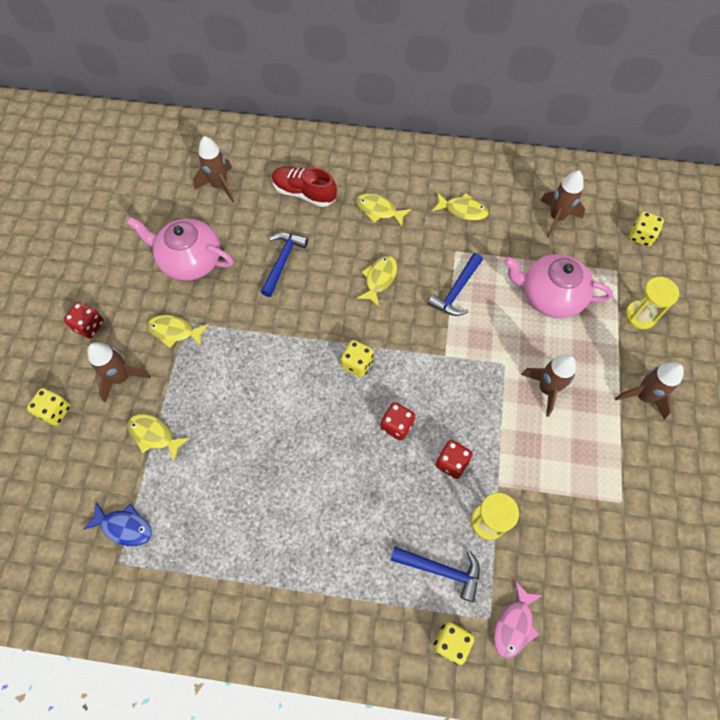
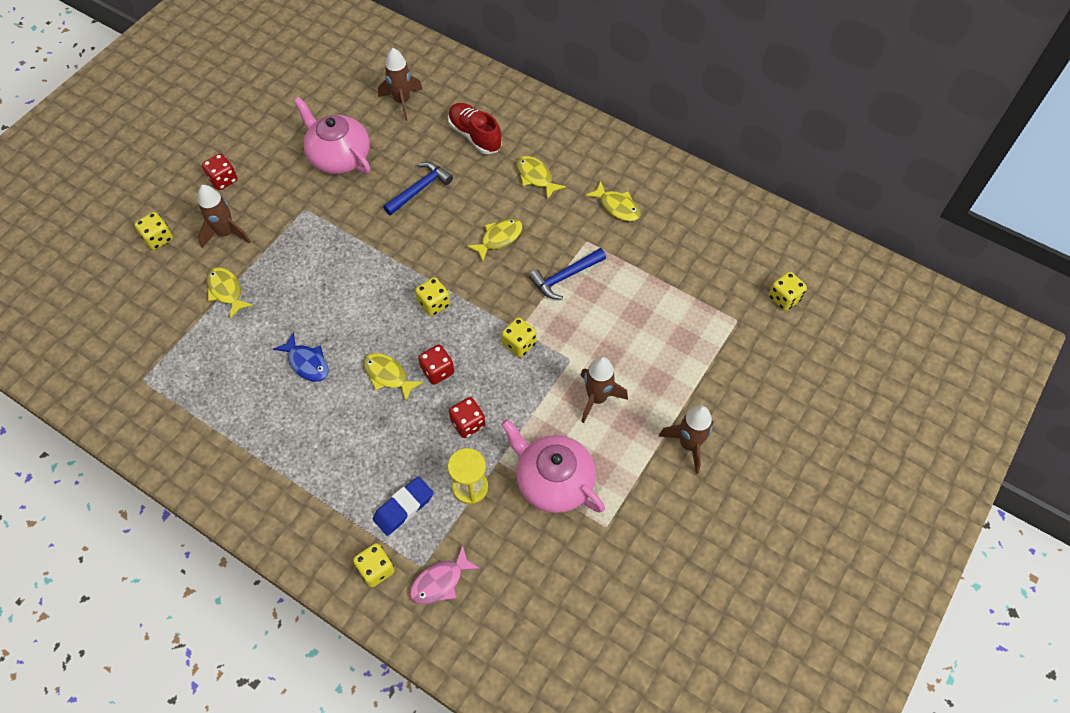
camera: 25 degrees right, 5 degrees down
(124, 527) = (162, 354): blue fish -> blue fish (307, 363)
(175, 331) = (291, 212): yellow fish -> yellow fish (388, 375)
(441, 570) = (403, 507): blue hammer -> blue eraser
(453, 369) = (519, 344): none -> yellow dice
(550, 296) = (654, 317): pink teapot -> pink teapot (553, 481)
(556, 218) = (707, 248): brown rocket -> none
(640, 315) = (734, 371): yellow hourglass -> none

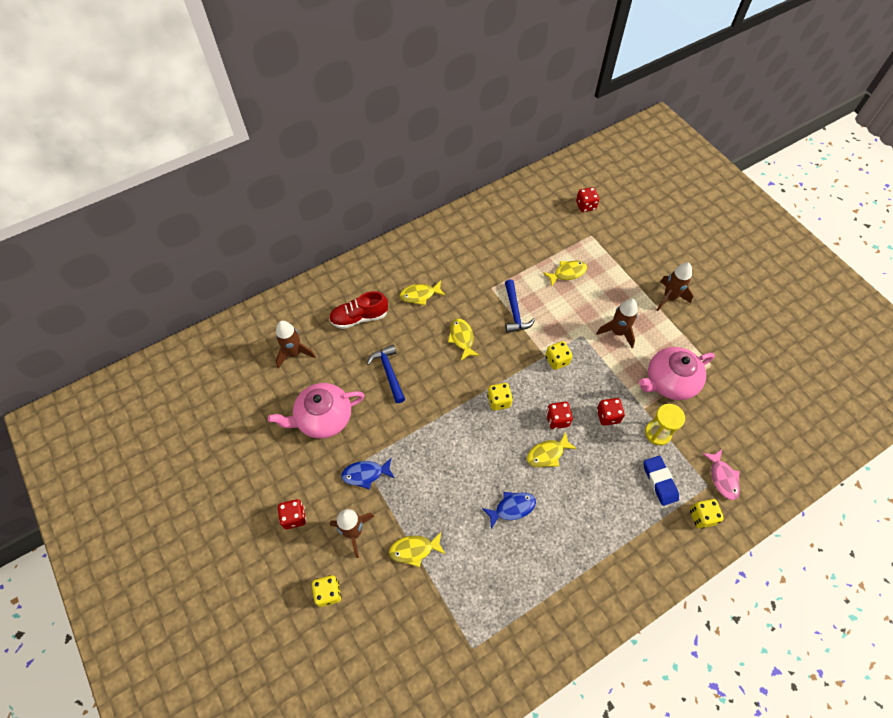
camera: 65 degrees left, 0 degrees up
(292, 217) = (365, 474): none -> blue fish
(617, 206) = (471, 259): yellow fish -> yellow fish (567, 273)
(784, 298) = (585, 206): yellow dice -> red dice

